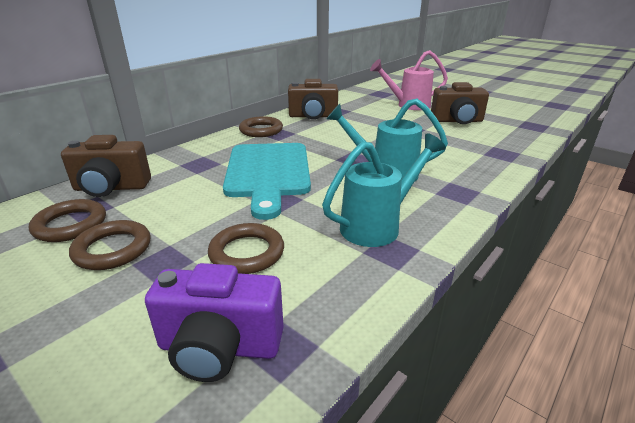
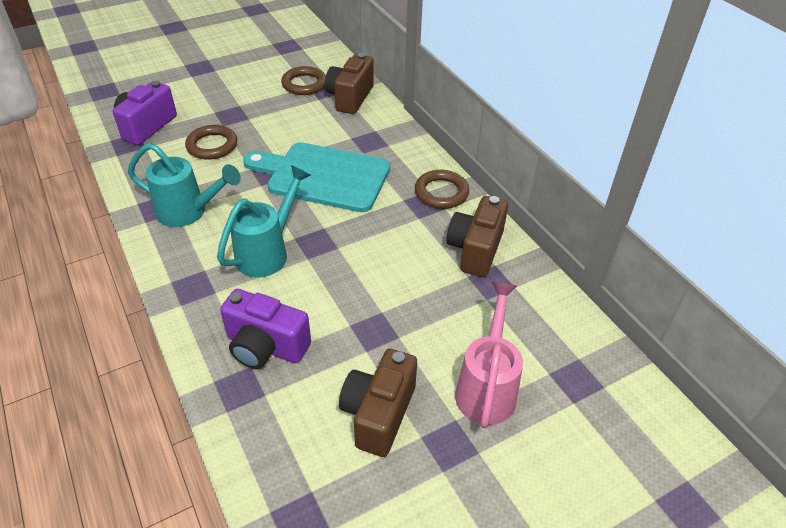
camera: 110 degrees right, 15 degrees up
(113, 249) = (261, 99): brown ring -> none
(378, 225) = (189, 212): turquoise watering can -> turquoise watering can turned 60 degrees counterclockwise
(464, 153) = (265, 346): none -> purple camera

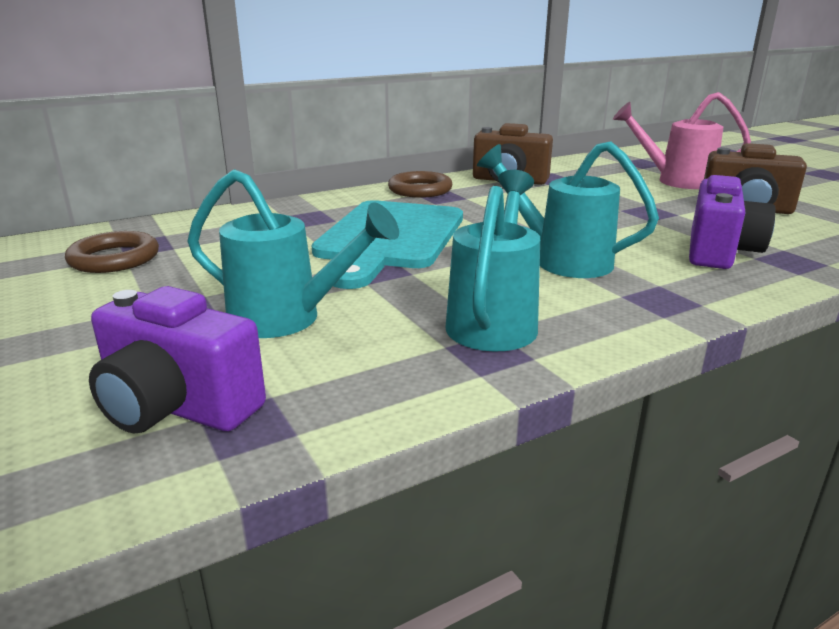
camera: 90 degrees left, 20 degrees down
(212, 145) = (289, 319): brown ring -> turquoise watering can
(350, 98) = (185, 229): brown camera -> none

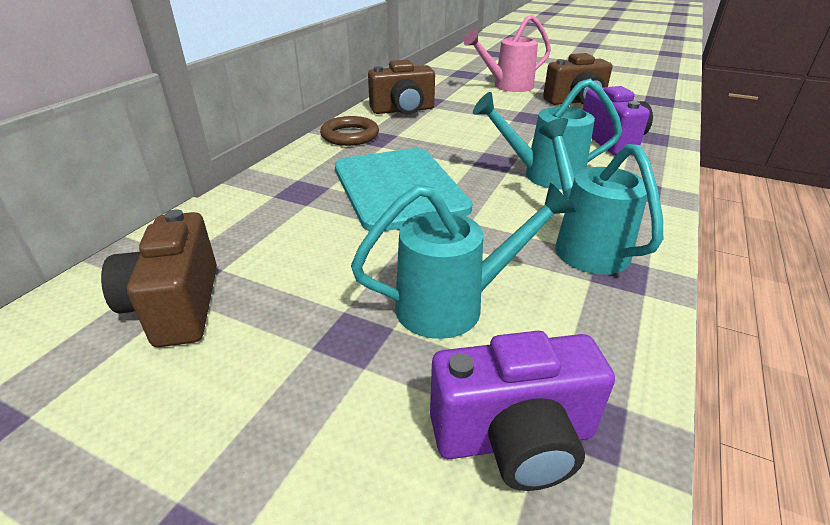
camera: 35 degrees left, 10 degrees up
(114, 258) = (176, 306): brown ring -> brown camera

